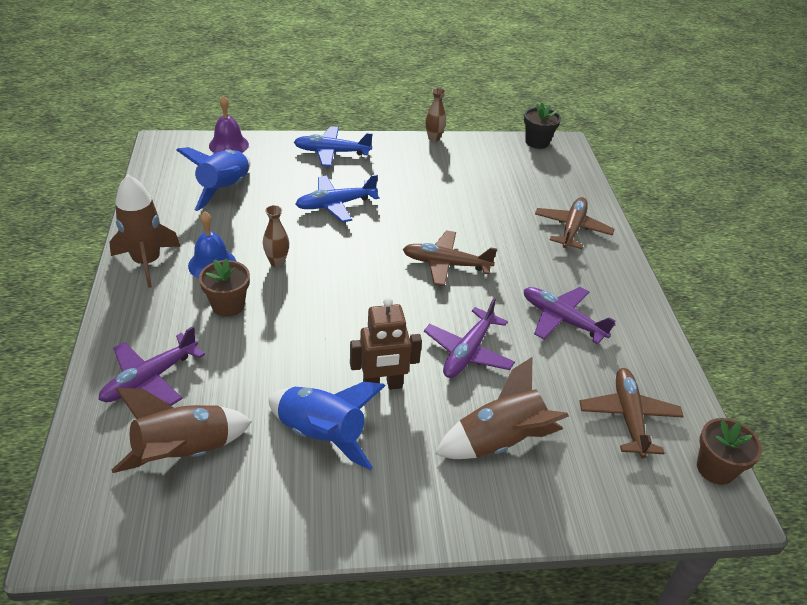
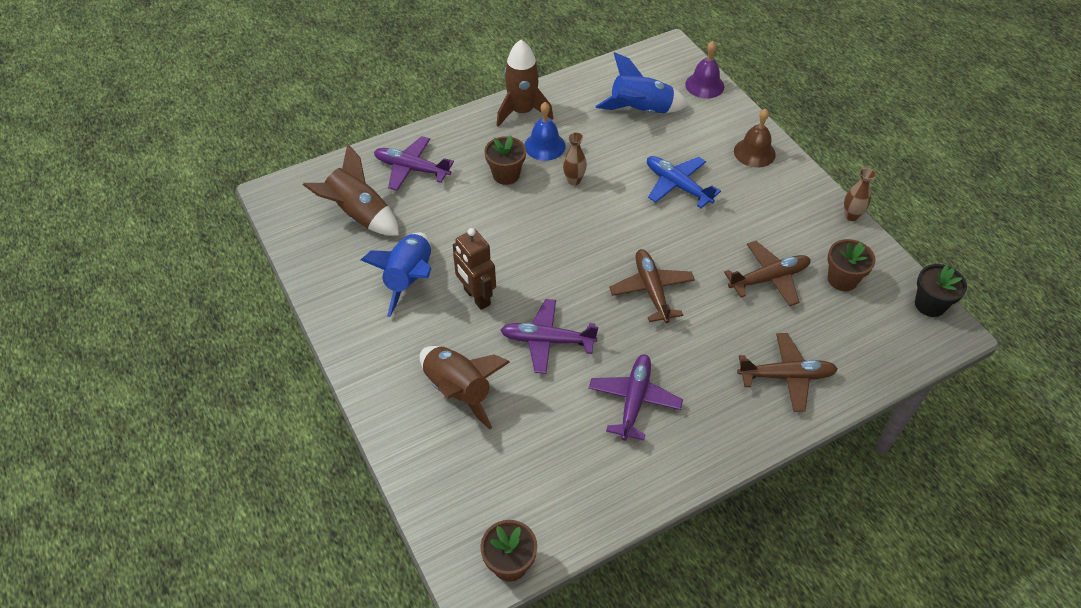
camera: 70 degrees right, 10 degrees up
(331, 152) = (754, 152): blue plane -> brown bell
(493, 167) = (842, 279): none -> brown flower pot
(628, 417) = (536, 481): brown plane -> brown plane (769, 278)

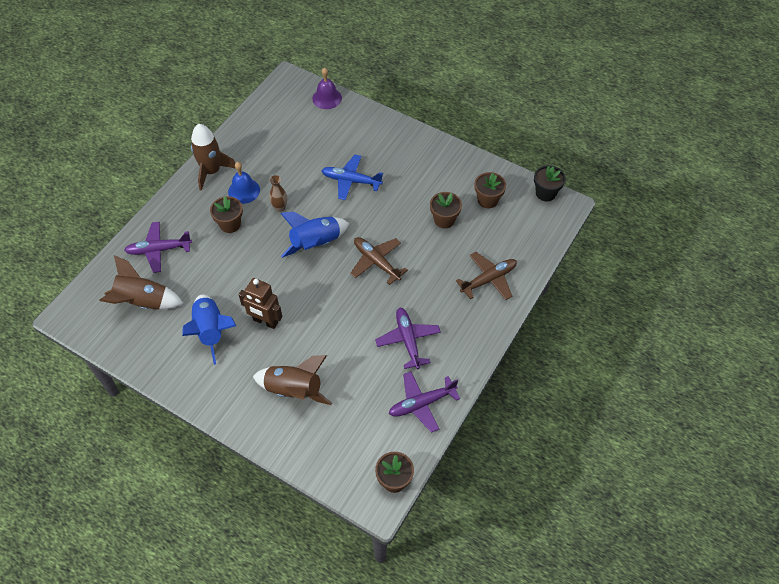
camera: 30 degrees left, 5 degrees up
(547, 340) = (330, 328): purple plane -> purple plane (421, 404)
(641, 111) = (295, 136): blue rocket -> blue rocket (316, 243)
(754, 152) = (387, 135): brown bell -> none
(769, 278) = (444, 220): brown plane -> brown flower pot
(851, 216) = (470, 154): brown vase -> none

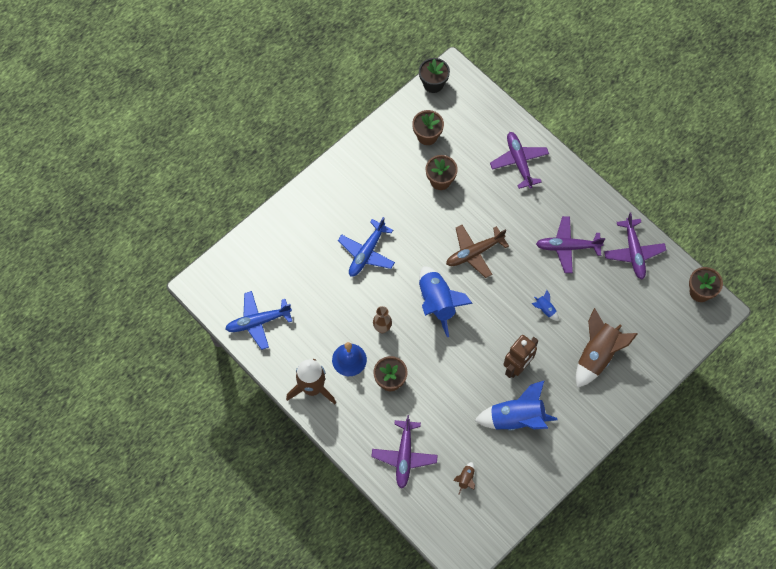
camera: 75 degrees left, 10 degrees up
(143, 302) = (466, 479): brown rocket -> brown rocket, size x0.43
(264, 122) = (258, 322): none -> blue plane
(327, 98) = (242, 251): purple bell -> none
(333, 333) = (545, 309): none -> blue rocket
(489, 279) = (519, 162): brown plane -> purple plane

